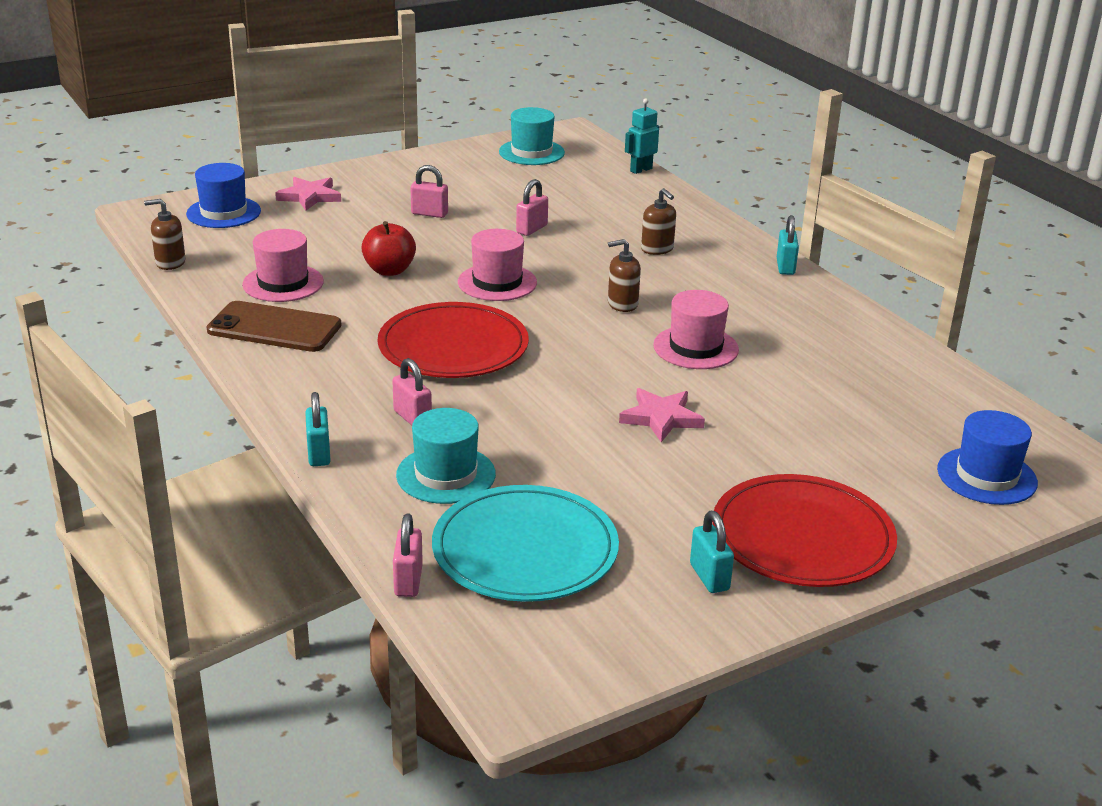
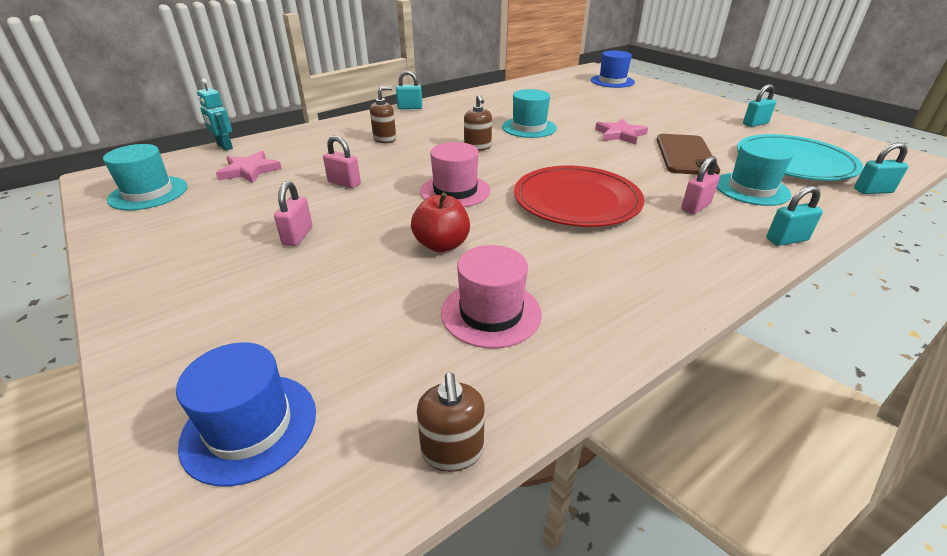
camera: 95 degrees left, 5 degrees up
(274, 328) = (600, 300): brown phone -> brown phone (685, 155)
(309, 196) = (213, 335): pink star -> pink star (249, 170)
(408, 581) = (873, 191): pink padlock -> turquoise padlock
(696, 348) = (529, 128): pink hat -> turquoise hat
(802, 537) = (698, 108): red plate -> none

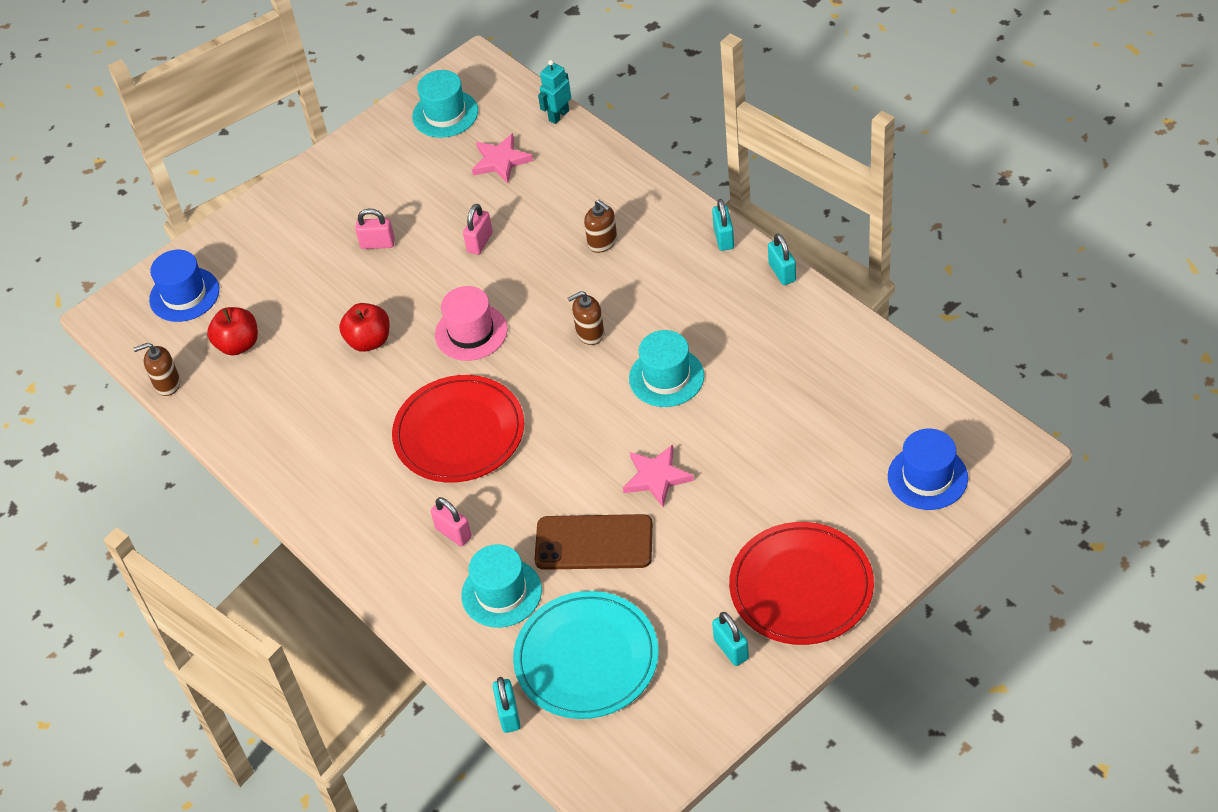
camera: 90 degrees right, 15 degrees up
(400, 355) = (238, 344): none -> red apple
(491, 313) = (280, 385): pink hat -> none
(698, 107) = (801, 587): none -> red plate
(786, 240) = (392, 596): turquoise padlock -> turquoise padlock (782, 272)

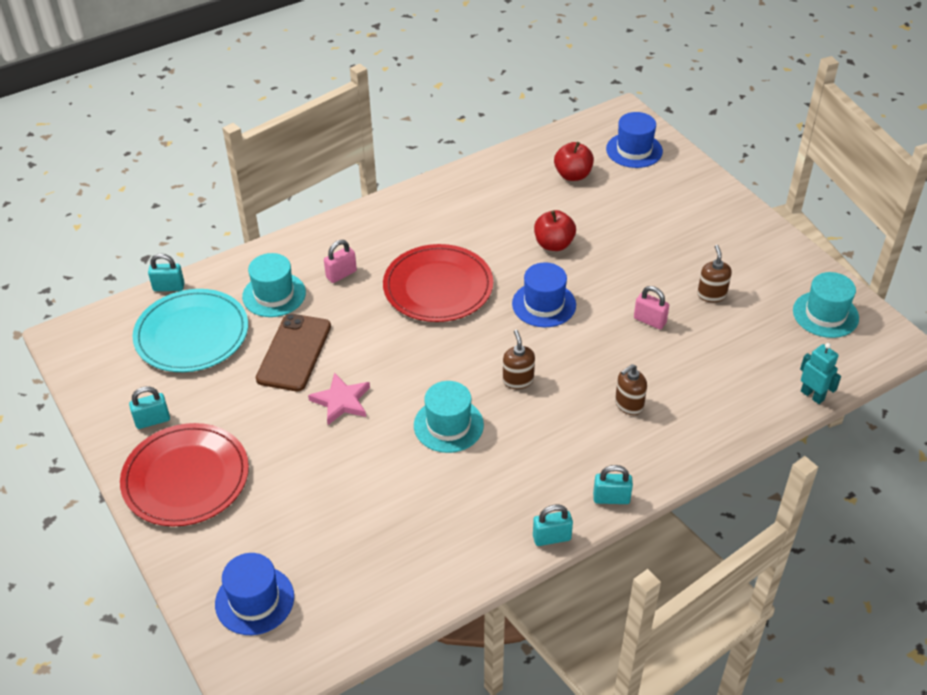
camera: 95 degrees right, 5 degrees down
(167, 384) = (545, 139): brown soap dispenser -> brown soap dispenser (711, 294)
(378, 244) = (663, 257): pink padlock -> none
(471, 332) = (544, 304): pink hat -> blue hat
(500, 161) = (753, 346): pink star -> none

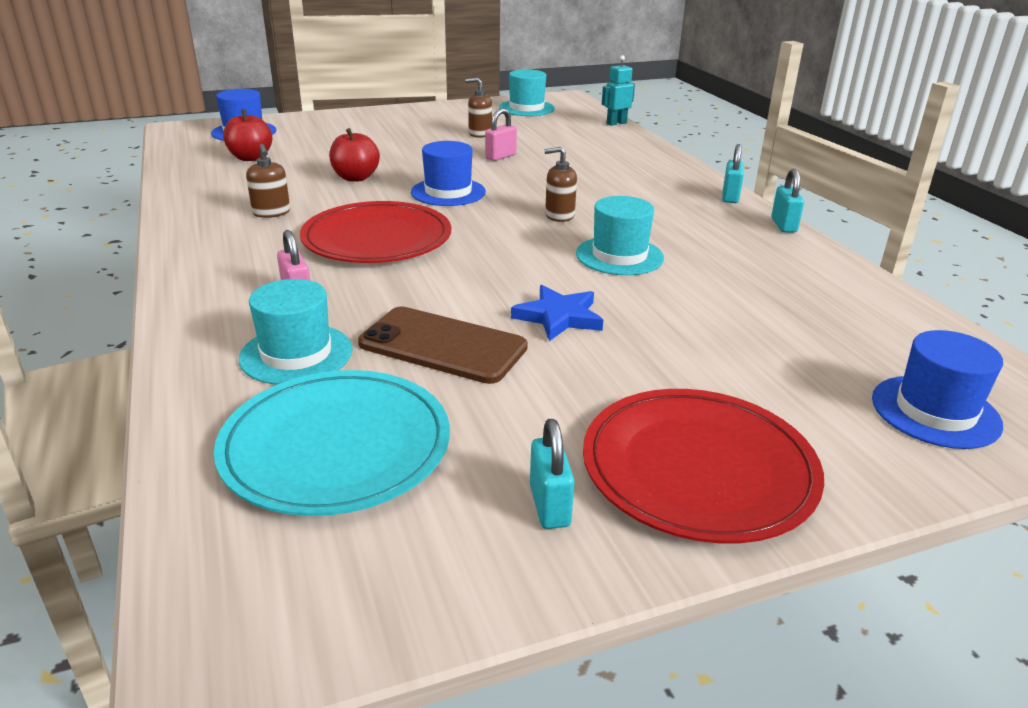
camera: 80 degrees left, 15 degrees down
(169, 287) = (175, 471): turquoise padlock -> none
(341, 401) = (559, 317): pink star -> blue star
(629, 404) = (610, 177): brown soap dispenser -> brown soap dispenser (271, 213)

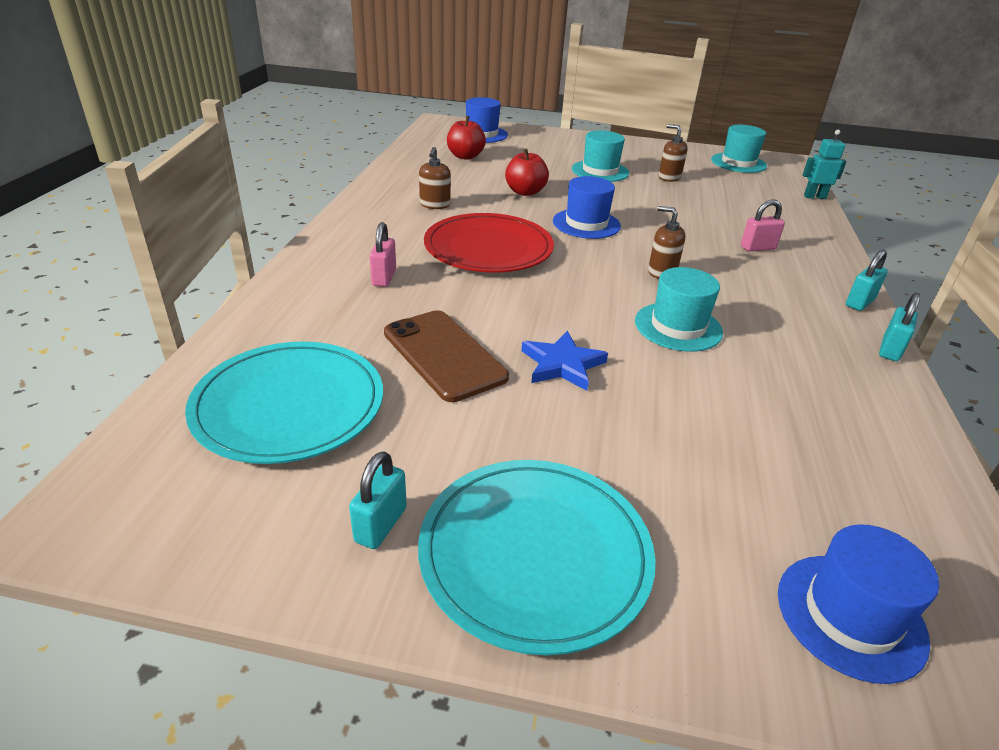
camera: 30 degrees right, 5 degrees up
(296, 354) = (337, 323): turquoise hat -> turquoise hat (600, 171)
(500, 156) = (666, 203): pink padlock -> pink padlock (757, 248)
(698, 468) = (535, 554): red plate -> turquoise plate

